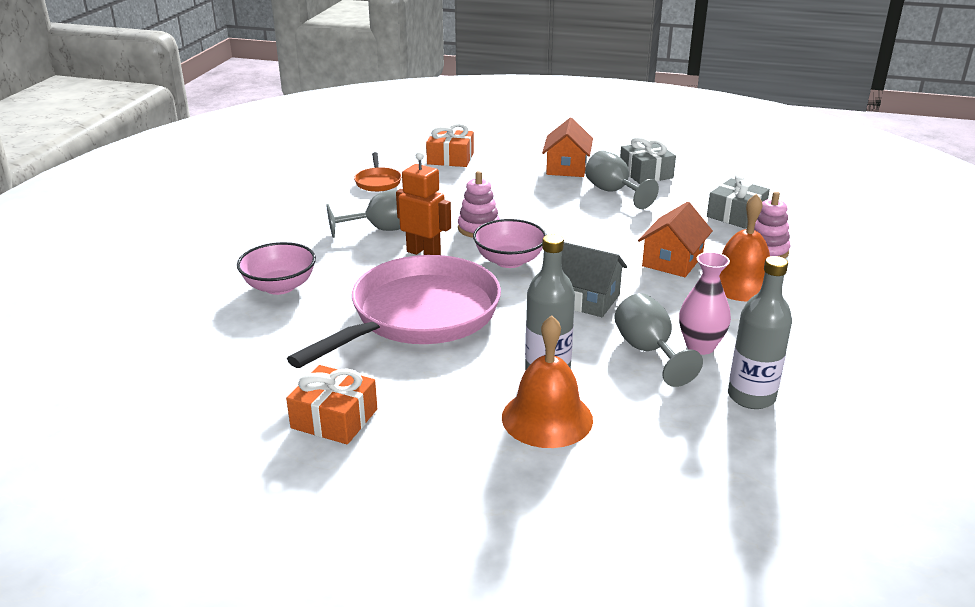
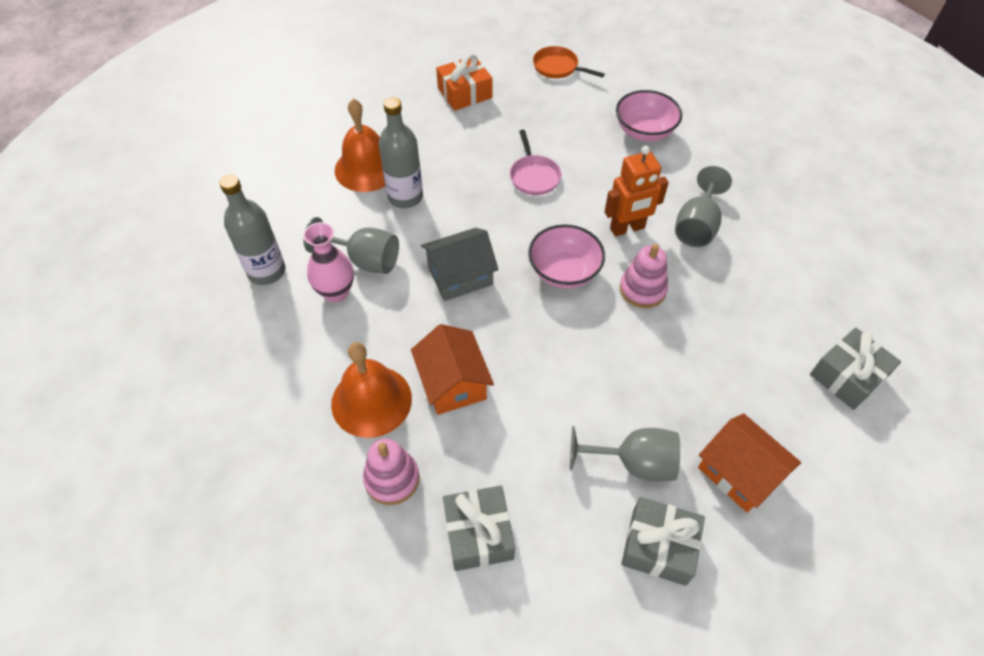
camera: 130 degrees right, 25 degrees up
(378, 182) = (815, 278): orange pan -> orange pan (558, 67)
(418, 316) = (534, 176): pink pan -> pink pan, size x0.41
(450, 158) = (847, 376): orange gift -> grey gift

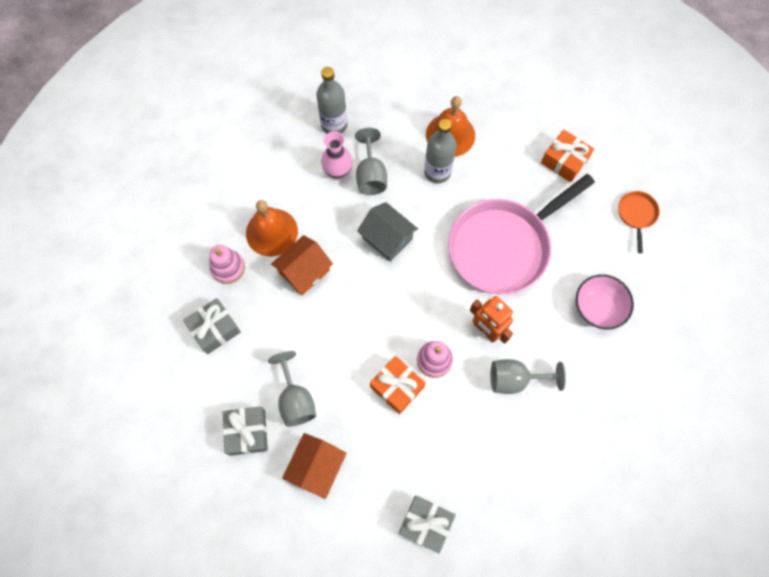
camera: 65 degrees right, 15 degrees up
(534, 176) = (503, 246): pink pan -> pink pan, size x2.43
(564, 272) = (424, 302): pink bowl -> none
(661, 340) = (397, 387): none -> orange gift

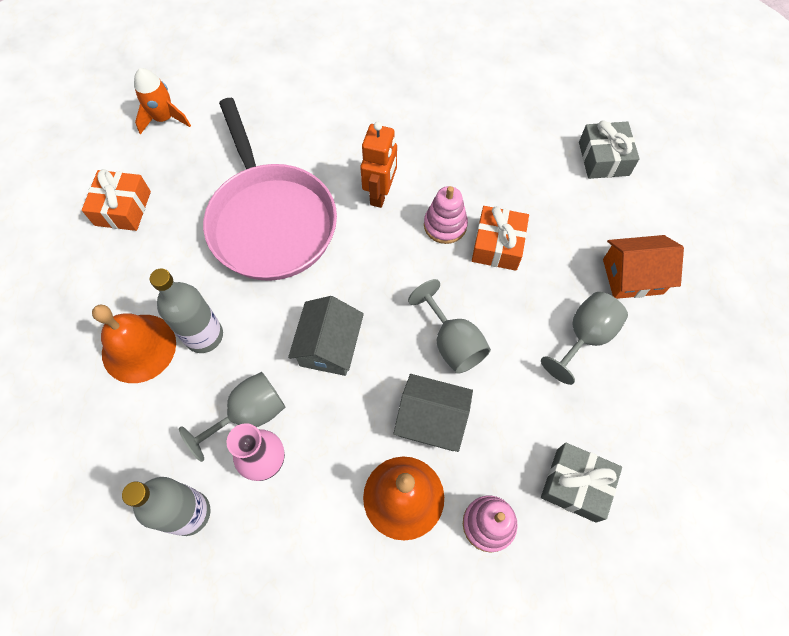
camera: 120 degrees left, 5 degrees down
(247, 432) = (656, 366): grey gift -> none
(304, 271) = (431, 420): orange house -> grey house
(503, 246) = (270, 220): pink pan -> pink pan turned 45 degrees clockwise
(514, 379) = (416, 148): grey goblet -> grey goblet (453, 343)
(598, 308) = (294, 112): pink bowl -> none
(636, 215) = (164, 118): orange pan -> orange rocket

